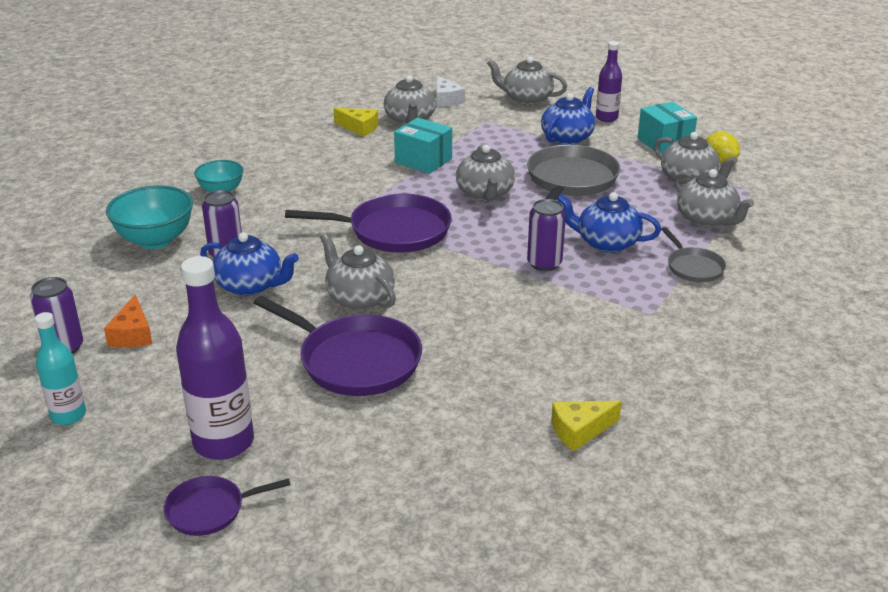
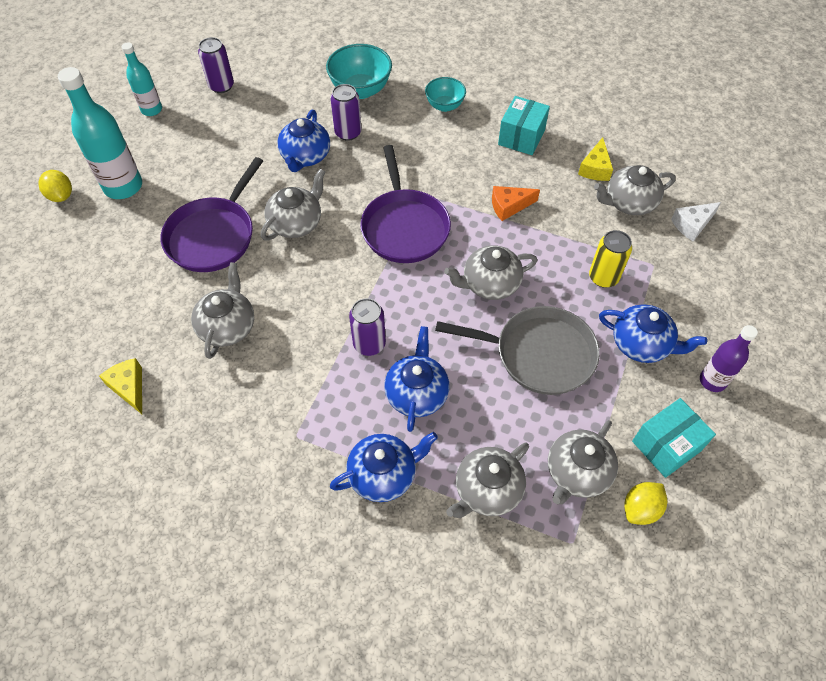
camera: 80 degrees right, 25 degrees up
(132, 334) = (238, 113): orange cheese -> orange cheese (509, 206)
(209, 510) = (61, 196): purple pan -> yellow lemon
(223, 442) = (123, 186): purple bottle -> turquoise bottle
(423, 161) = (543, 227): turquoise box -> turquoise box (521, 137)
(492, 143) = (603, 277): none -> yellow can
(526, 99) = (728, 296): grey teapot -> grey teapot (228, 326)
(693, 267) = (383, 474): grey pan -> blue teapot

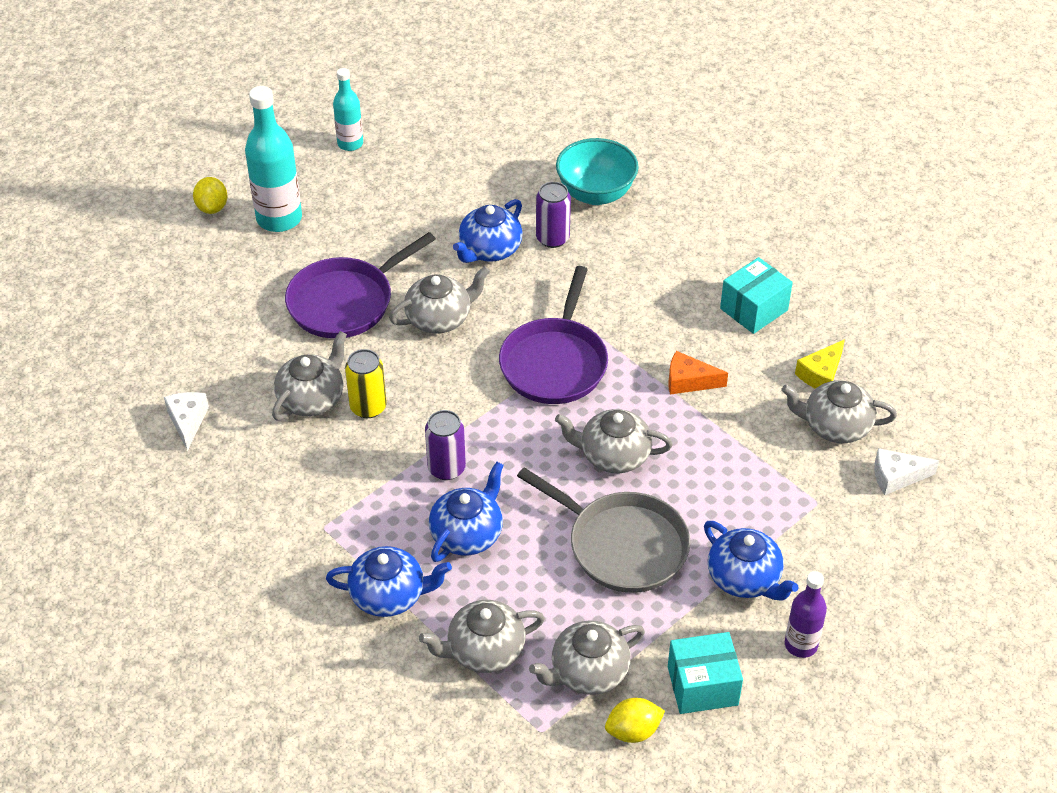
camera: 25 degrees right, 10 degrees down
(129, 387) = (187, 421): yellow cheese -> white cheese
(221, 86) = (440, 140): purple can -> none
(444, 106) = (684, 243): turquoise bowl -> none
(603, 277) = (748, 495): yellow can -> yellow can (368, 407)

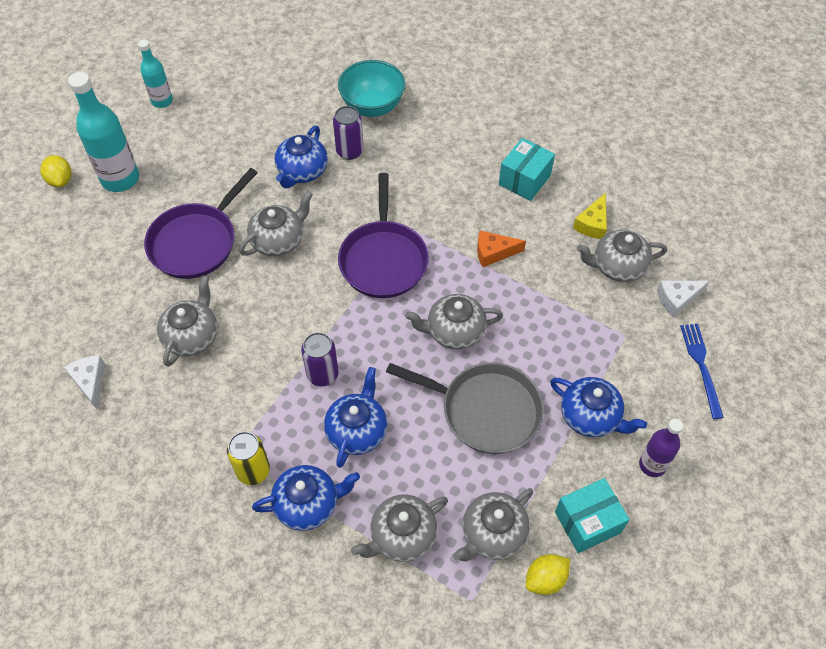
camera: 15 degrees left, 10 degrees up
(368, 407) = (242, 333): yellow can -> yellow can (253, 471)
(899, 555) = (701, 366): none -> blue fork

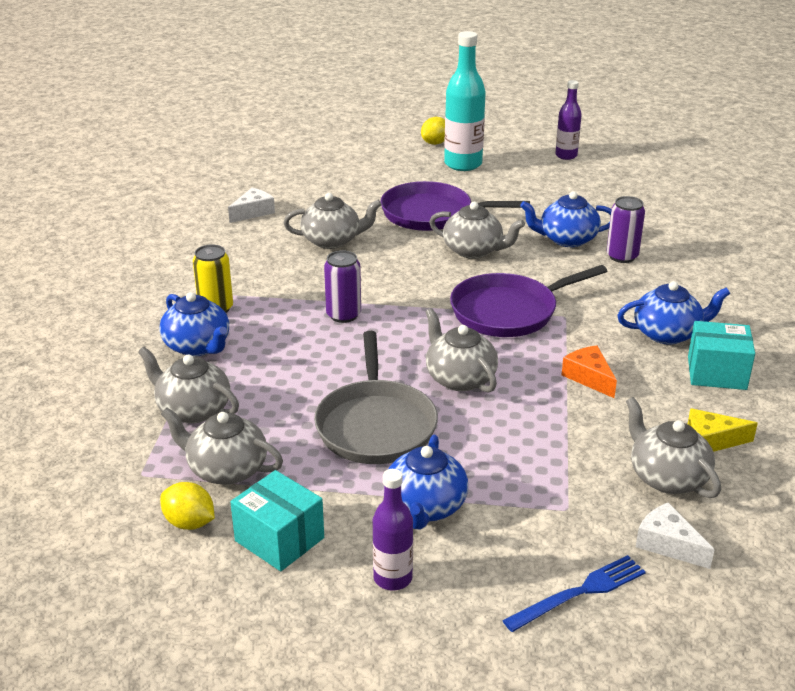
camera: 65 degrees right, 25 degrees down
(162, 101) = (566, 155): turquoise bottle -> purple bottle
(357, 430) = (294, 351): blue teapot -> blue teapot (667, 334)
(372, 106) = (695, 253): turquoise bowl -> none

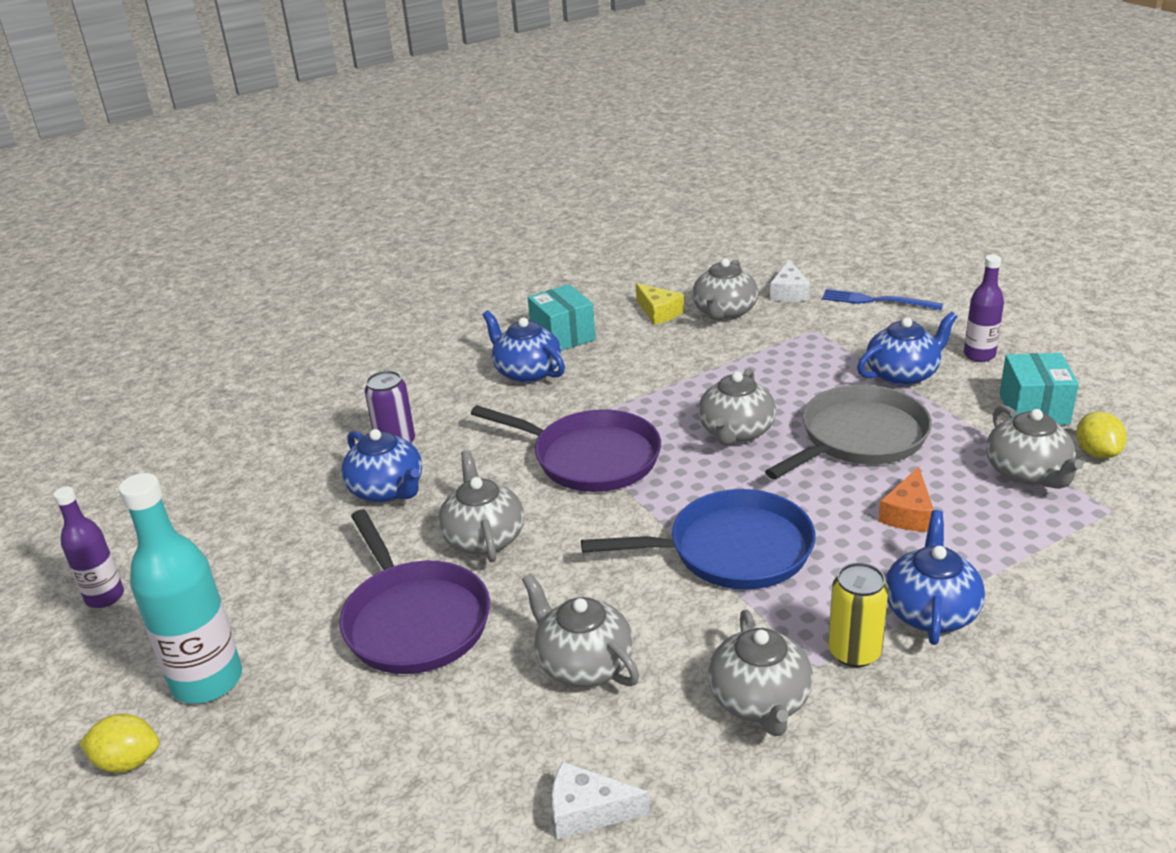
camera: 125 degrees left, 0 degrees up
(193, 410) = (1007, 541): grey teapot -> grey teapot (760, 701)
(343, 315) = (733, 550): purple can -> blue pan
(589, 377) = (645, 379): orange cheese -> orange cheese (908, 514)

